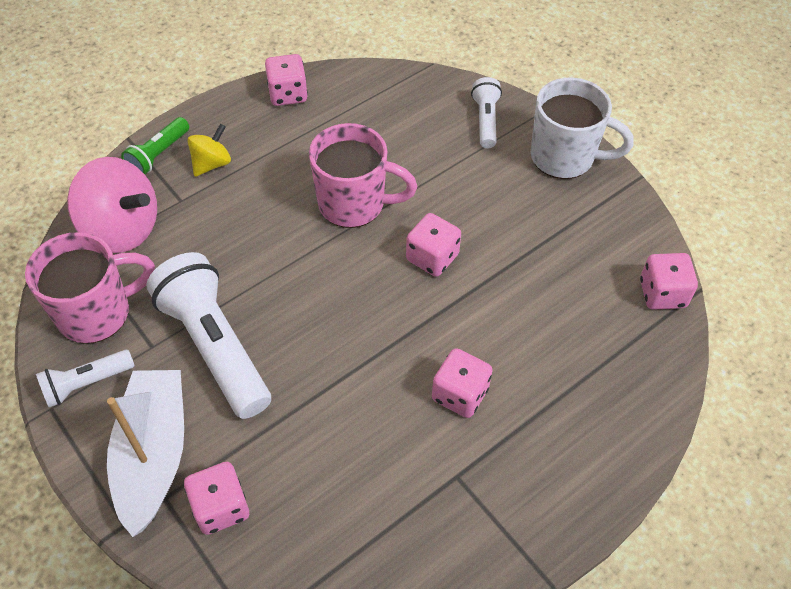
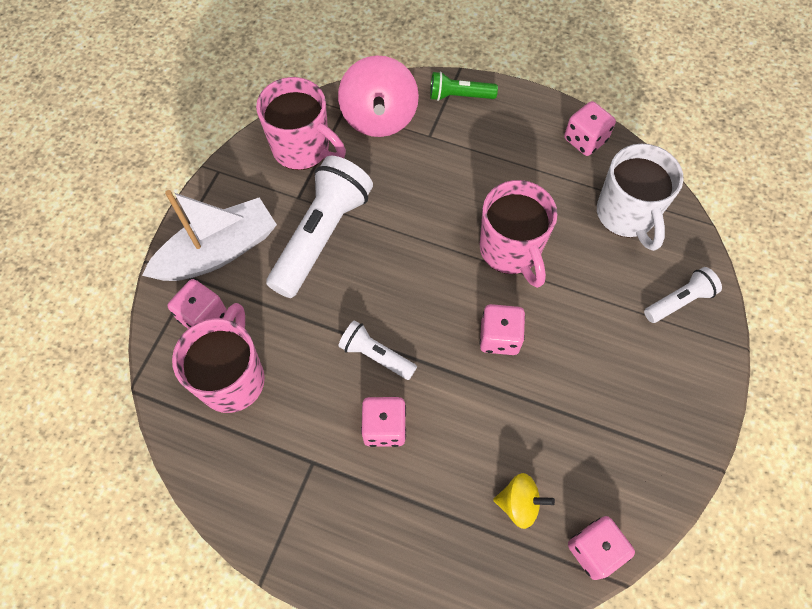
camera: 60 degrees right, 10 degrees up
(86, 384) = (247, 179): white flashlight -> white flashlight (376, 355)
(212, 164) = (477, 133): yellow spinning top -> yellow spinning top (519, 503)
(316, 510) = (233, 378): none -> pink mug
(564, 157) = (689, 389): white mug -> white mug (626, 215)

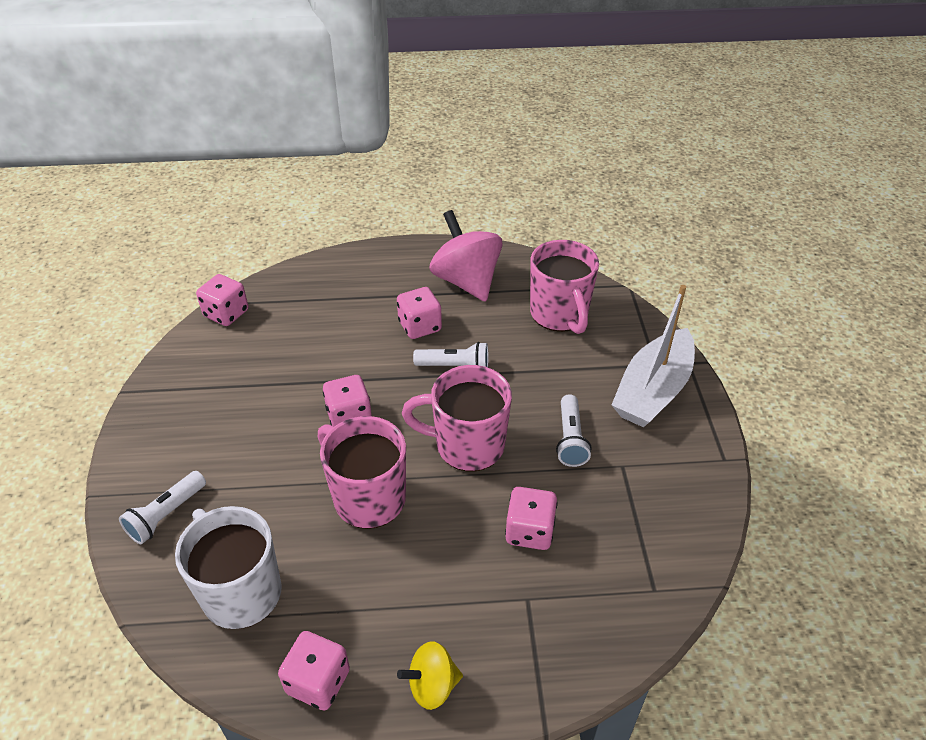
camera: 155 degrees right, 20 degrees down
(203, 316) = (620, 342): pink dice -> pink dice (529, 531)
(303, 149) = (660, 518): pink mug -> pink mug (467, 445)
(321, 235) = (570, 439): white flashlight -> white flashlight, size x0.52
(379, 118) = (604, 597): pink spinning top -> pink spinning top (466, 281)
(459, 96) = (521, 678): green flashlight -> none
(519, 503) = (292, 319): yellow spinning top -> yellow spinning top (432, 685)

